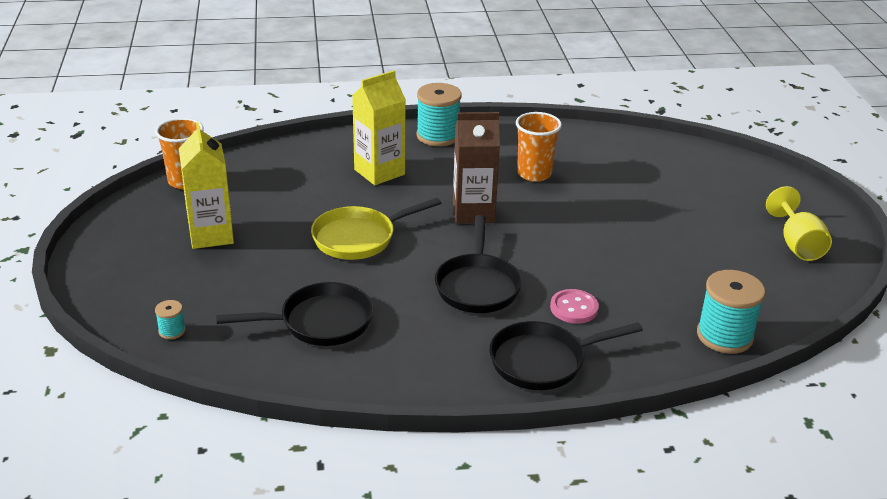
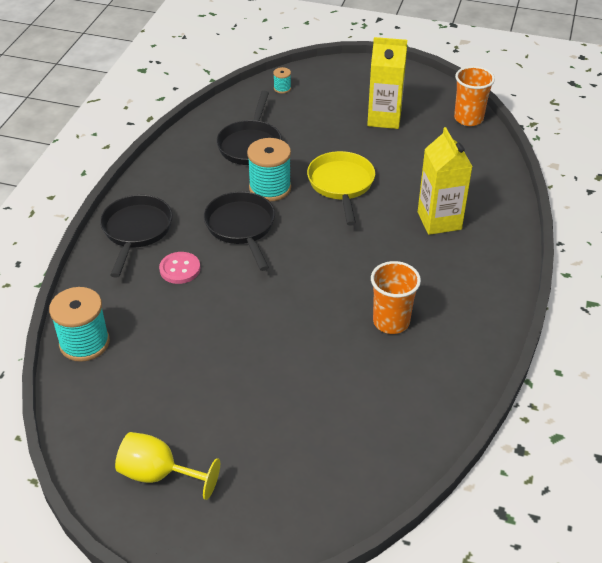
camera: 115 degrees right, 10 degrees up
(438, 136) = (494, 277): turquoise spool -> turquoise spool (270, 188)
(473, 212) = (344, 258): brown carton -> none
(477, 286) = (241, 227): black pan -> black pan turned 45 degrees clockwise

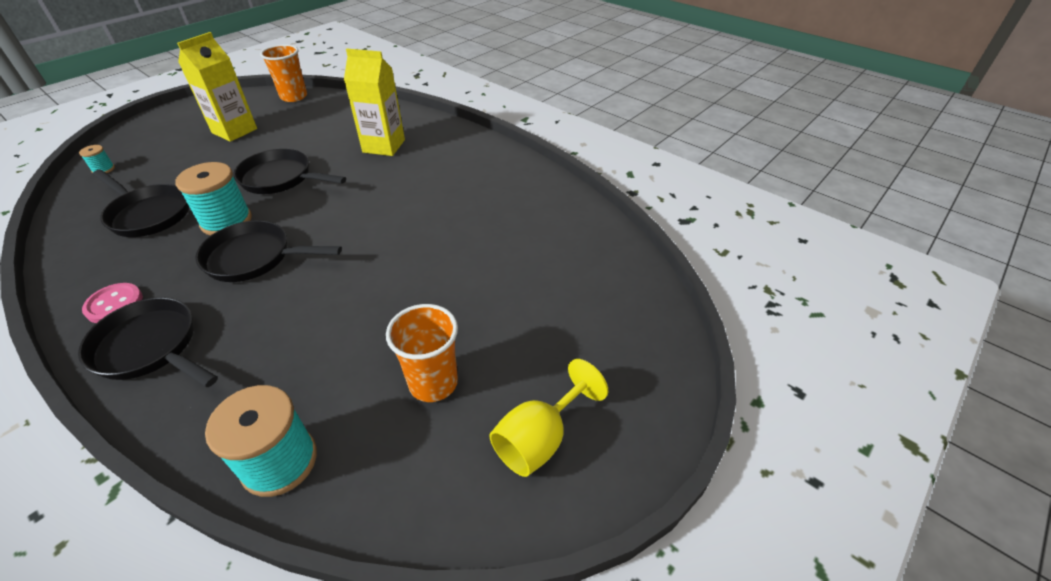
camera: 65 degrees left, 0 degrees up
(180, 269) = (257, 325): pink button -> pink button (114, 304)
(341, 185) = (280, 178): yellow pan -> black pan
(391, 322) = (467, 206): orange cup -> orange cup (433, 383)

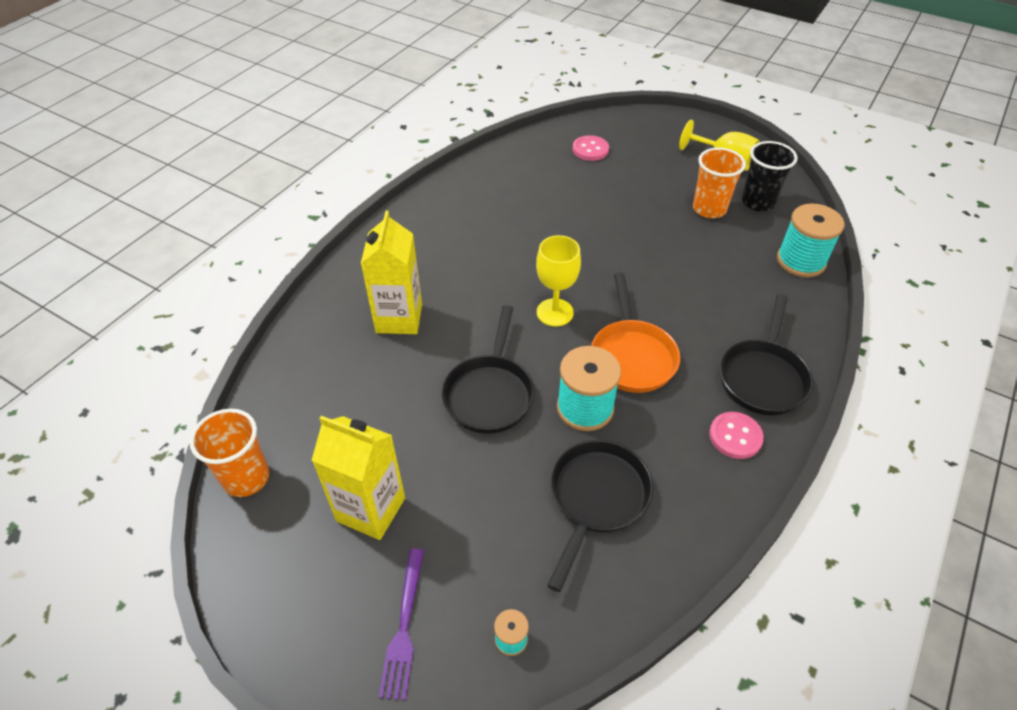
camera: 100 degrees left, 5 degrees up
(153, 138) = (404, 627): none -> purple fork
(254, 258) = (632, 356): black pan -> orange pan
(338, 220) = (555, 312): none -> yellow goblet
(425, 453) = (758, 202): none -> black cup
(592, 288) = (590, 149): none -> pink button

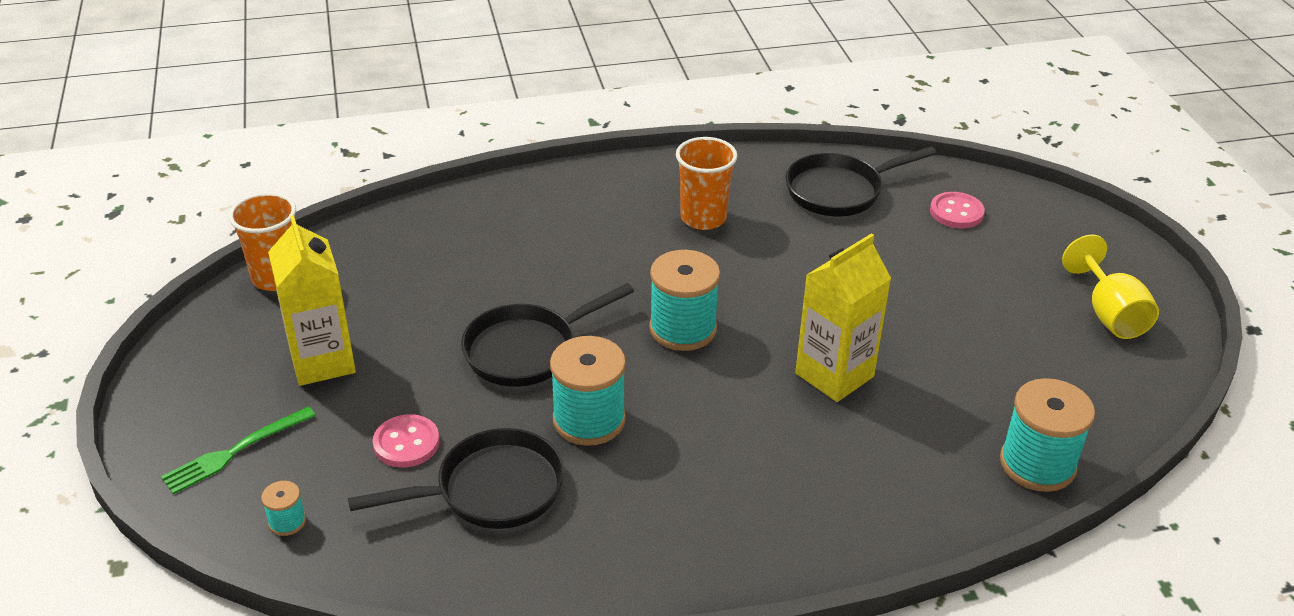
camera: 45 degrees right, 10 degrees down
(399, 318) = (541, 243): yellow carton -> yellow carton (834, 375)
(404, 627) = (235, 452): purple fork -> green fork
(555, 312) = (683, 329): yellow goblet -> turquoise spool
(632, 356) = (698, 413): orange pan -> none
(709, 209) = (1007, 347): orange cup -> orange cup (703, 218)
(735, 436) = (690, 547): pink button -> pink button (406, 443)
(758, 202) = (1084, 378): black cup -> none
(763, 377) = (803, 526): black pan -> black pan (839, 191)

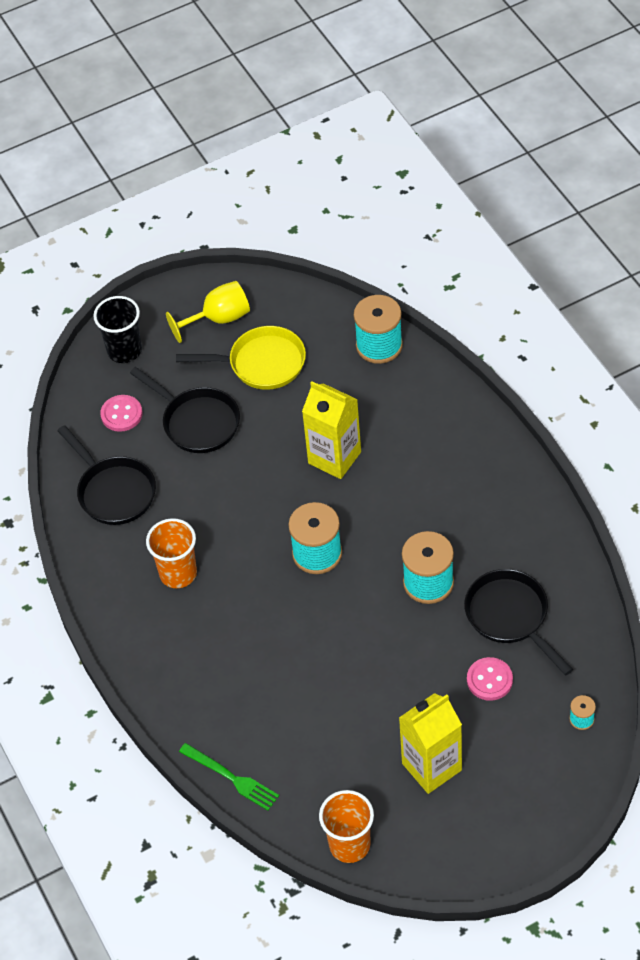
camera: 100 degrees left, 15 degrees up
(235, 452) = (537, 779): green fork -> green fork (231, 778)
(527, 350) = (373, 641): black pan -> black pan (197, 422)
(1020, 339) = (262, 363): none -> yellow pan
(1061, 229) = (124, 350): none -> black cup

